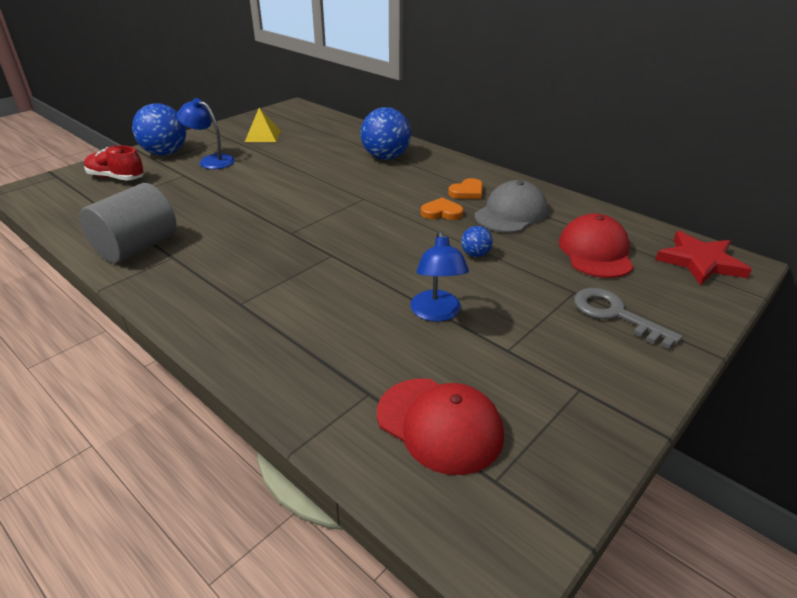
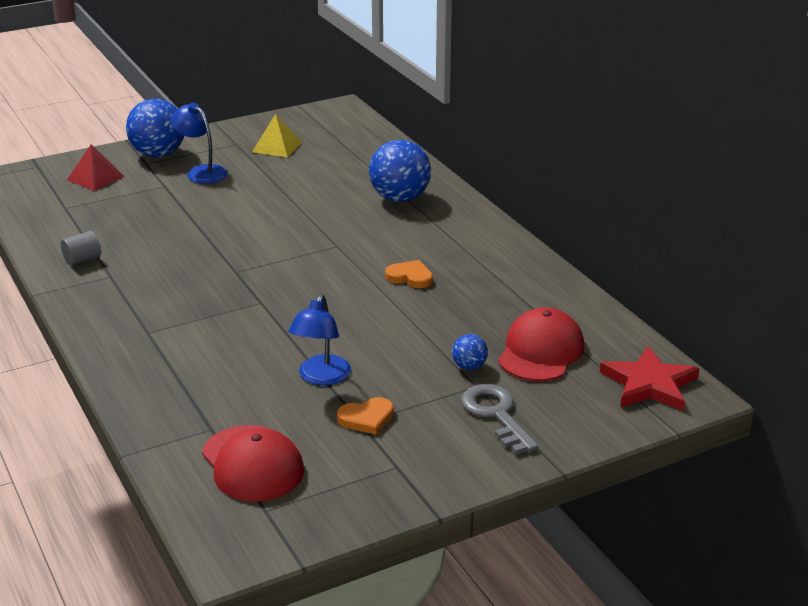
camera: 20 degrees right, 5 degrees down
(116, 178) = (95, 178): red shoe -> red pyramid
(137, 247) = (82, 260): grey cylinder -> grey cylinder, size x0.46
(467, 192) = (459, 258): orange heart -> orange heart (366, 418)
(475, 254) = (407, 329): blue ball -> blue ball (469, 366)
(511, 213) = (487, 292): grey cap -> none

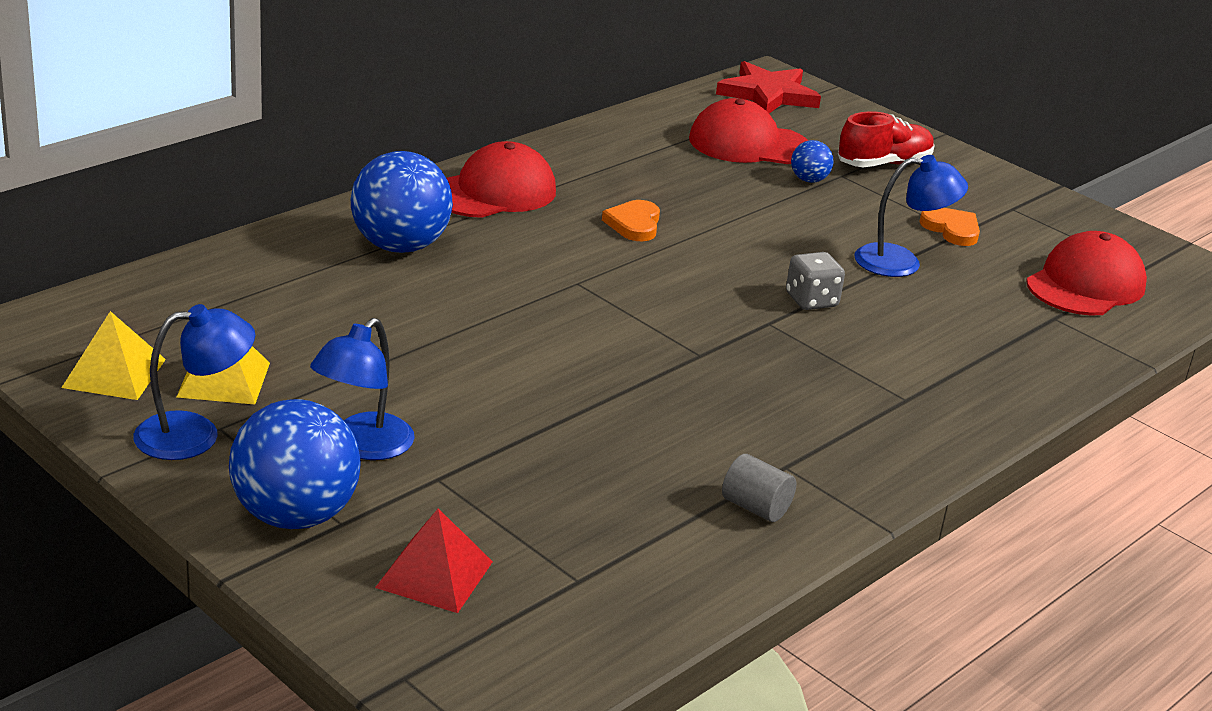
camera: 110 degrees left, 0 degrees up
(234, 139) = (195, 434): none -> blue lamp
(282, 324) = (811, 300): none -> grey dice
(294, 125) = (114, 373): none -> yellow pyramid
(467, 234) = (493, 192): none -> red cap
(496, 415) = (883, 164): grey key -> red shoe

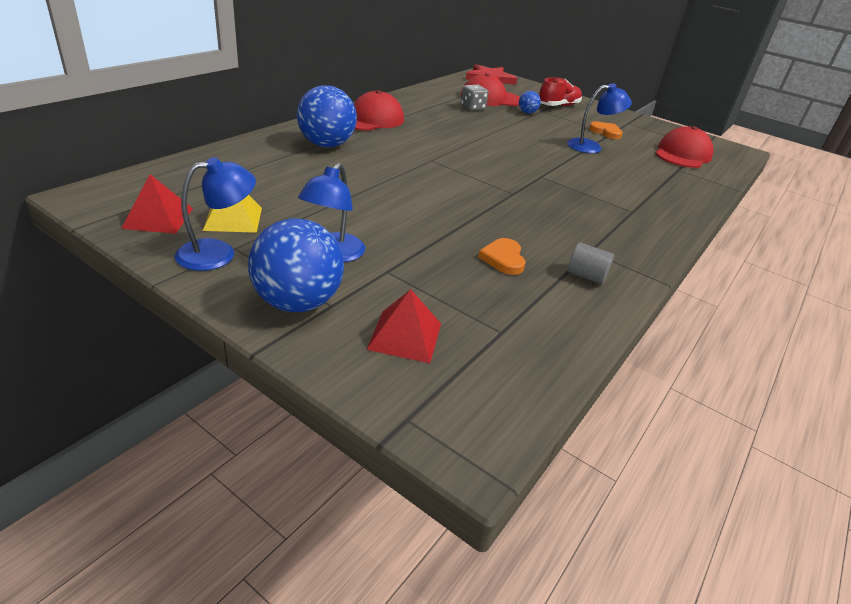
camera: 10 degrees left, 5 degrees up
(114, 373) = (158, 218): yellow pyramid -> red pyramid
(634, 224) = (450, 132): orange heart -> orange heart (503, 259)
(811, 300) = (557, 165): grey dice -> grey dice (472, 108)

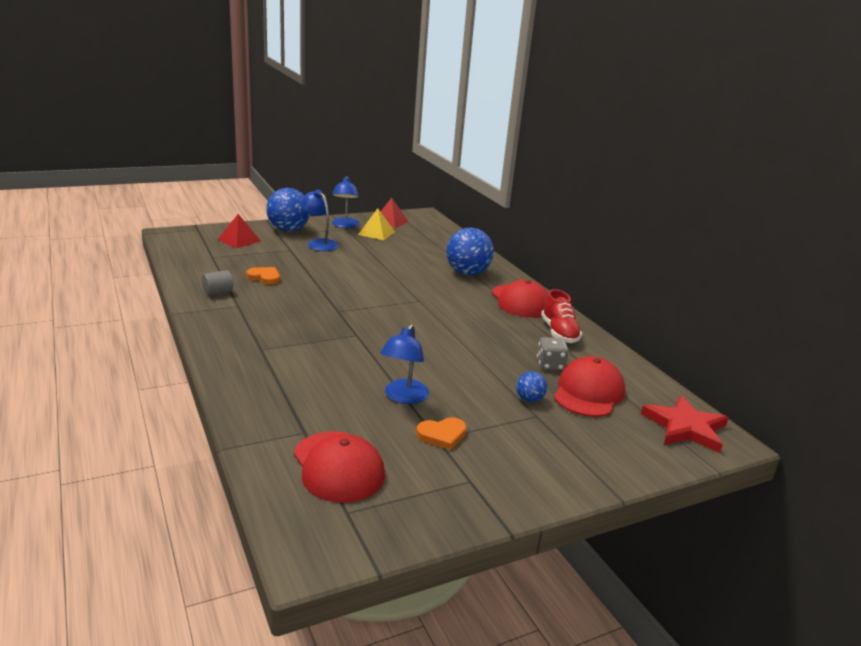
camera: 120 degrees right, 10 degrees down
(558, 106) = (556, 442): red shoe -> red shoe (559, 333)

